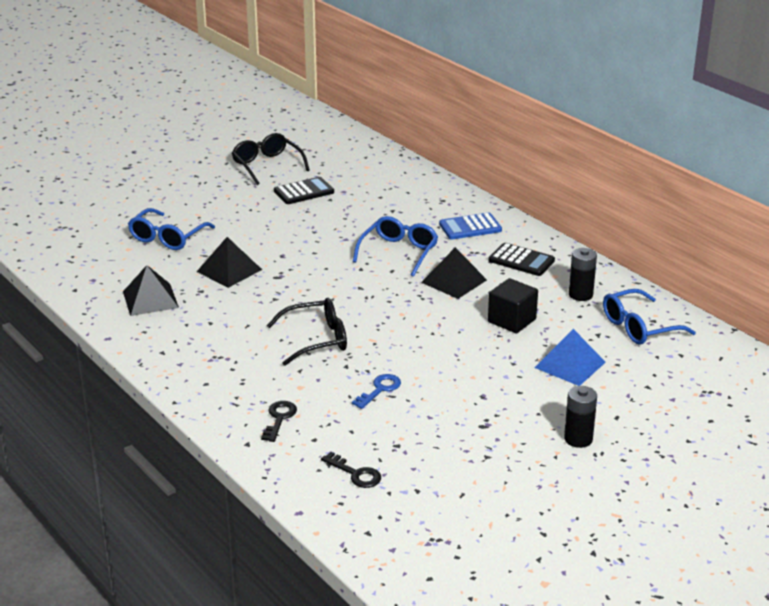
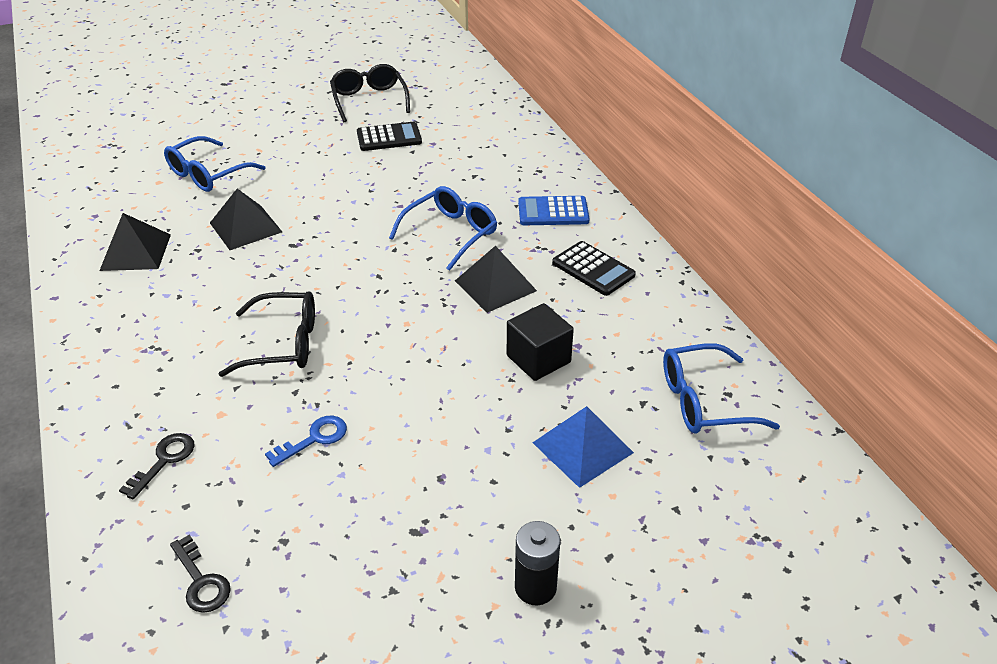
camera: 15 degrees right, 10 degrees up
(580, 295) = (646, 334): black battery -> none

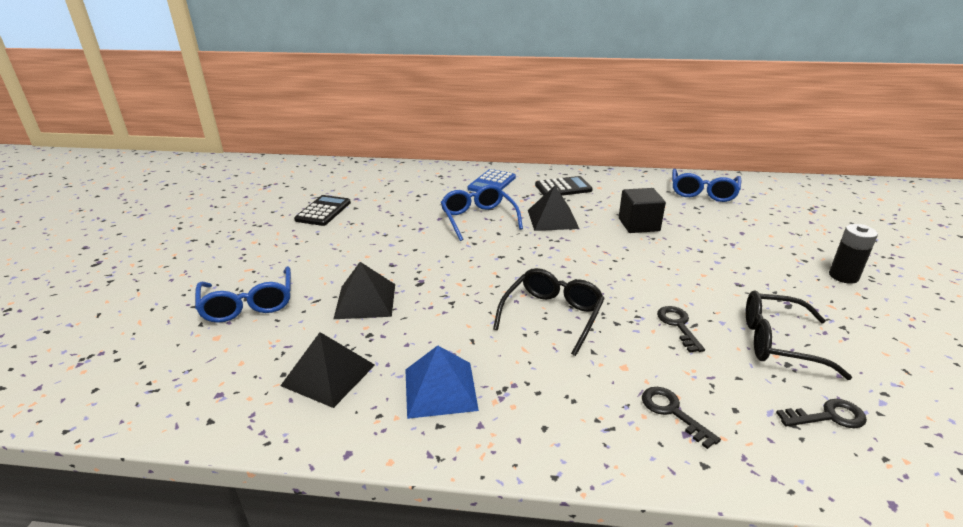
camera: 60 degrees left, 10 degrees down
(314, 439) = (678, 325): blue key -> black key
(369, 100) = (255, 206): black glasses -> black glasses (778, 342)
(582, 447) = (727, 233): blue pyramid -> blue pyramid (440, 389)

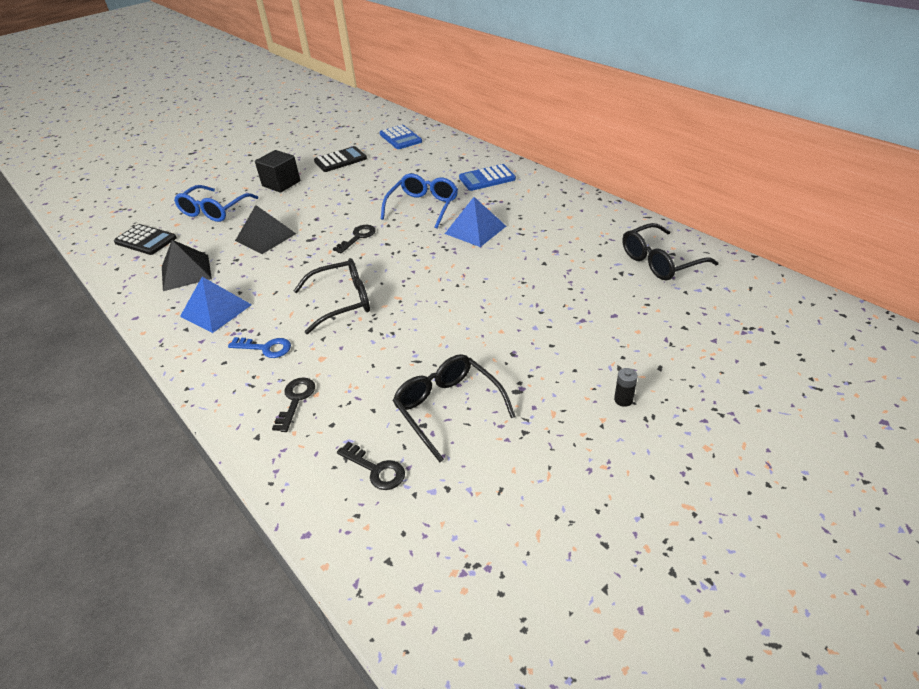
camera: 45 degrees right, 10 degrees up
(354, 177) = (400, 138): none -> blue calculator
(552, 219) = (475, 229): black pyramid -> blue pyramid
(560, 389) = (266, 348): none -> blue key
(563, 188) = (536, 205): black calculator -> black calculator (145, 240)
(639, 225) = (534, 265): black cube -> black cube (281, 184)
(678, 325) = (405, 354): black key -> black key (358, 237)
(703, 193) = (660, 261): blue glasses -> black glasses
(843, 276) = (623, 400): black battery -> black battery, size x0.58

